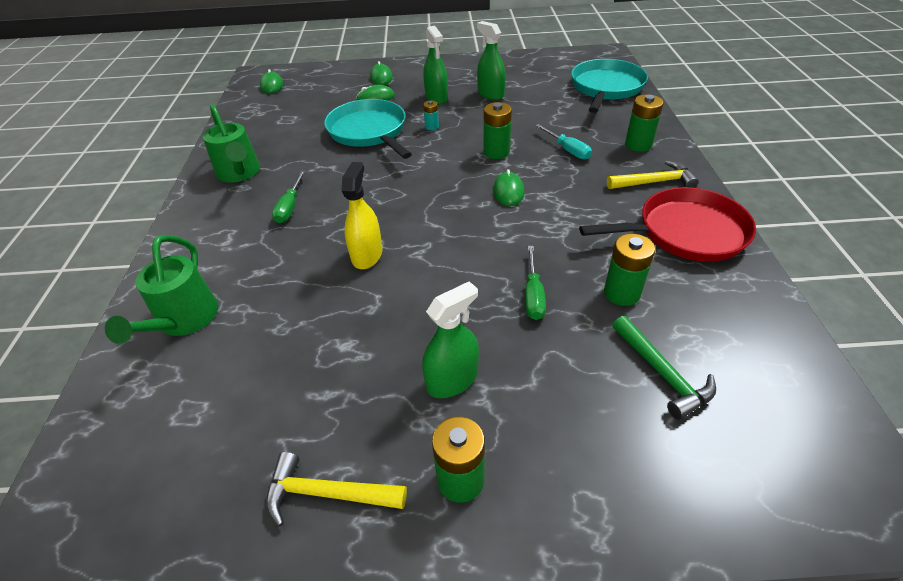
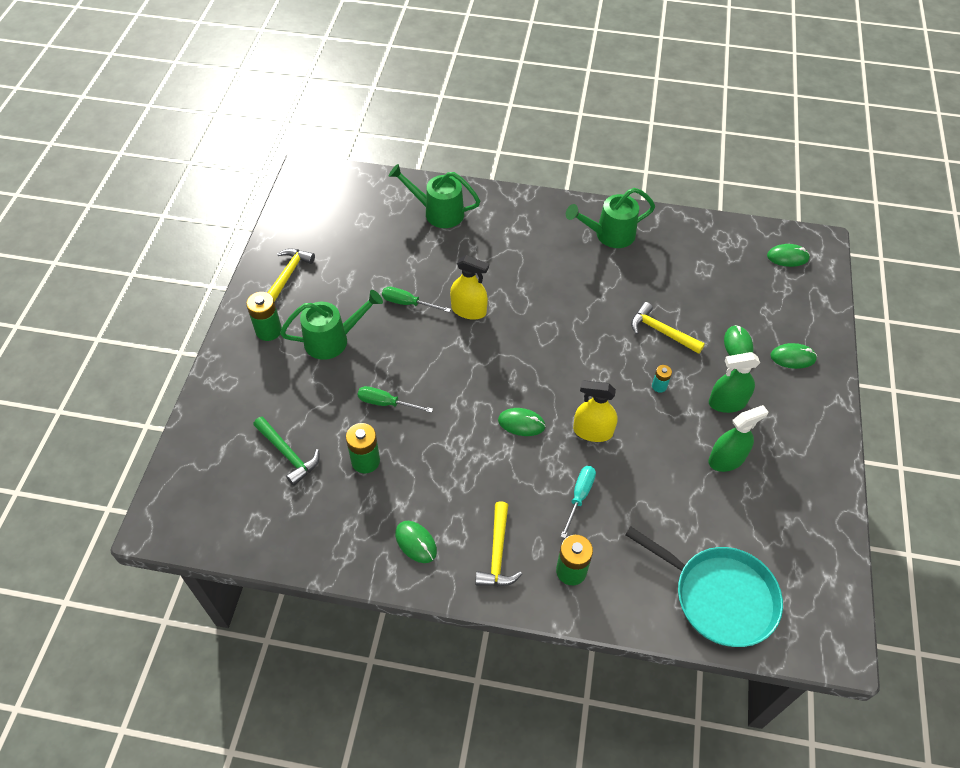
camera: 100 degrees right, 10 degrees up
(290, 207) = (547, 267): green screwdriver -> green screwdriver (408, 303)
(369, 131) = (661, 331): turquoise pan -> yellow hammer
(452, 379) = (333, 340): green spray bottle -> green watering can
(496, 152) = (592, 431): green battery -> yellow spray bottle
(567, 150) = (579, 497): turquoise screwdriver -> turquoise screwdriver turned 135 degrees clockwise
(662, 373) = (288, 454): green hammer -> green hammer turned 120 degrees counterclockwise
(686, 232) = (416, 542): red pan -> green mouse

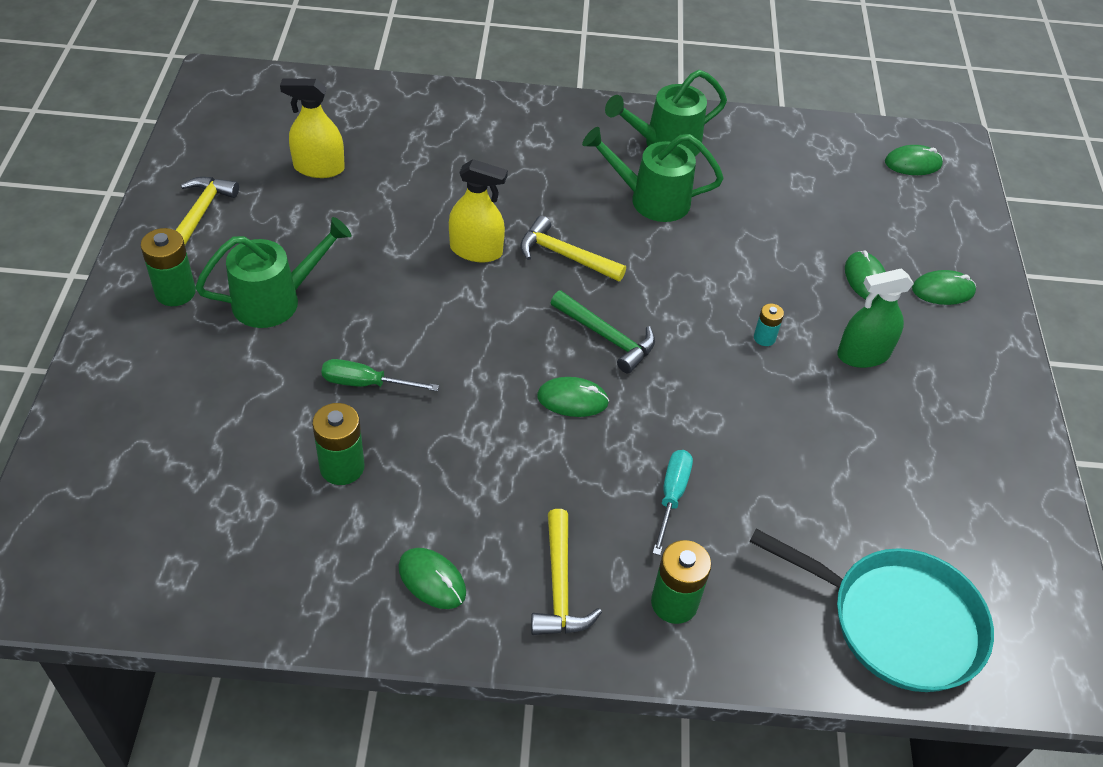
camera: 10 degrees left, 5 degrees down
(288, 454) = (219, 465): green hammer -> green hammer (606, 337)
(408, 303) = (385, 245): green screwdriver -> none
(438, 212) = (416, 124): green watering can -> green watering can (650, 199)
(592, 431) = (678, 404): yellow spray bottle -> yellow spray bottle (319, 168)
(661, 331) = (756, 266): yellow hammer -> yellow hammer (565, 256)
(726, 459) = (875, 430): green spray bottle -> none

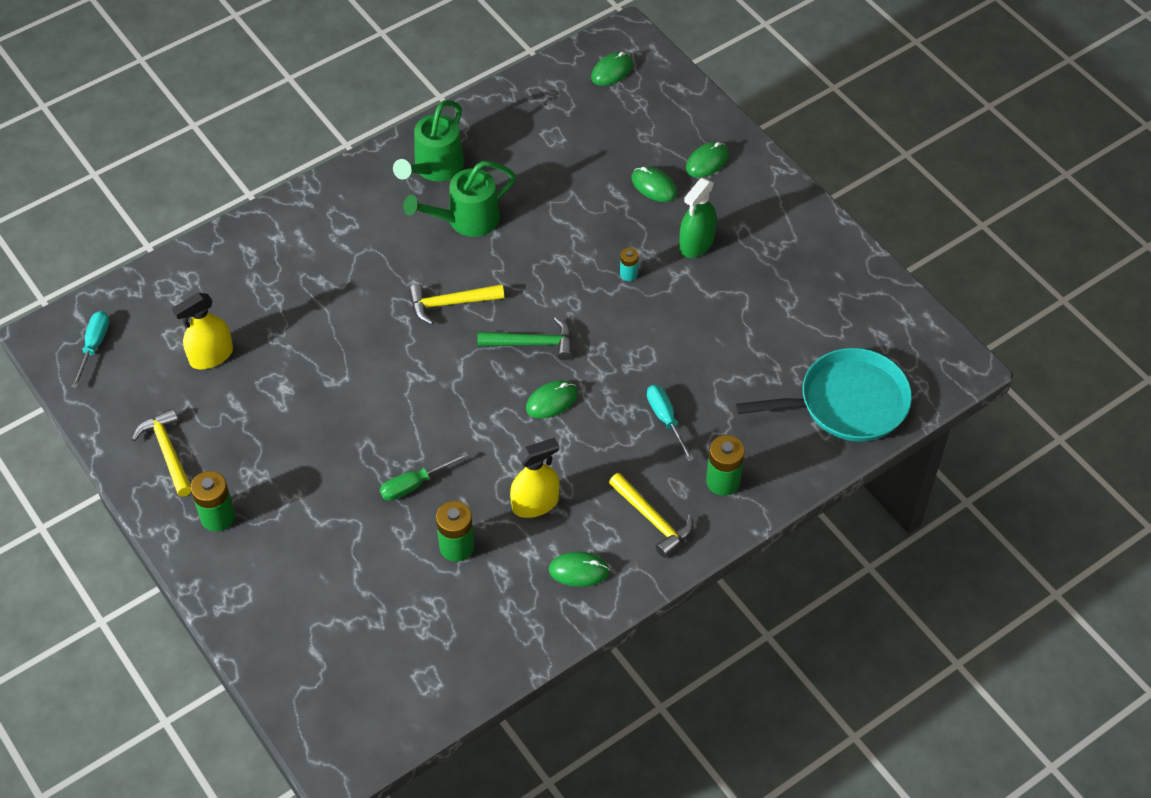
camera: 35 degrees left, 5 degrees up
(241, 105) = (94, 346): none -> turquoise screwdriver
(277, 300) = (293, 472): green watering can -> none
(476, 250) = (388, 341): yellow spray bottle -> yellow spray bottle (535, 503)

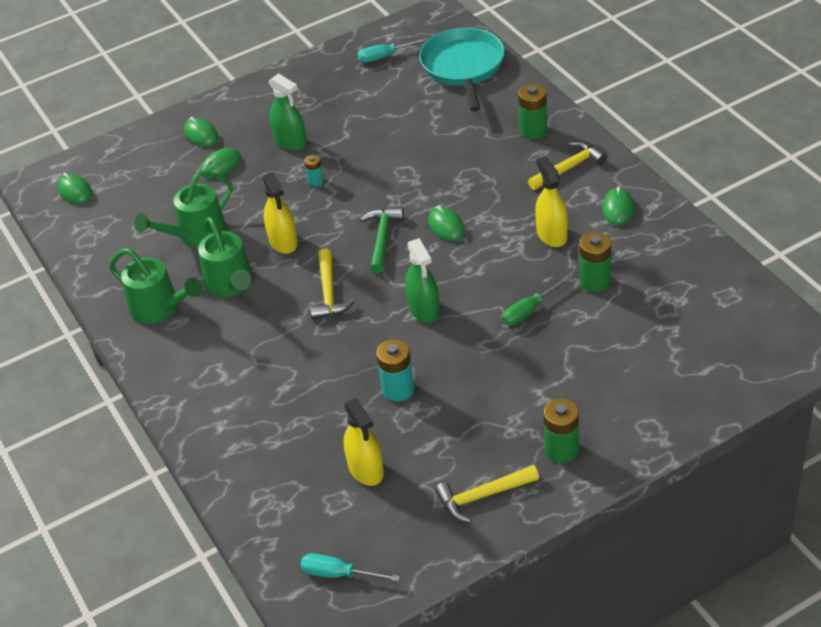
camera: 80 degrees left, 10 degrees down
(310, 374) = (398, 389): none -> turquoise battery
(414, 484) = (529, 310): green screwdriver -> green screwdriver turned 75 degrees clockwise
(422, 388) = (424, 309): none -> green spray bottle
(530, 256) = (283, 241): none -> yellow spray bottle
(541, 181) = (196, 235): none -> green watering can
(665, 419) = (471, 160): turquoise screwdriver -> turquoise screwdriver (384, 56)

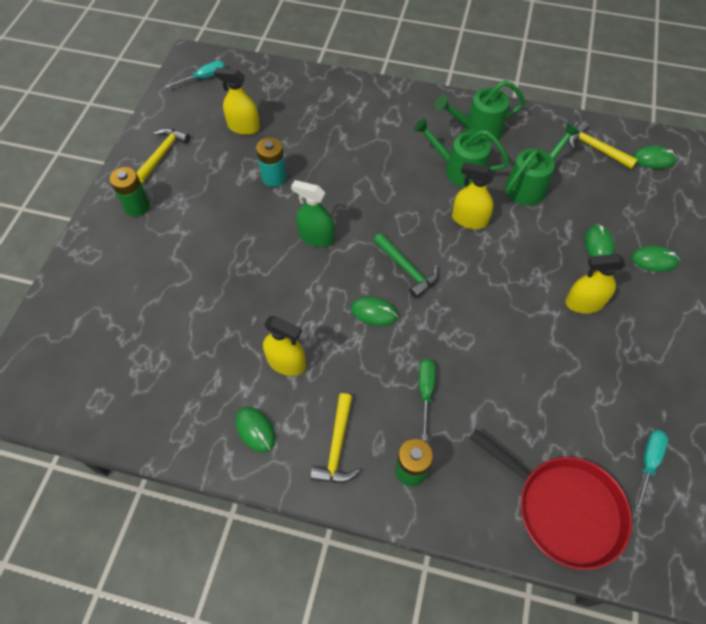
camera: 130 degrees right, 15 degrees up
(196, 235) = (530, 185): green watering can -> green watering can turned 45 degrees clockwise
(290, 142) = (584, 303): green spray bottle -> yellow spray bottle
(316, 181) = (516, 282): turquoise battery -> none
(329, 293) = (391, 206): yellow hammer -> yellow hammer (596, 148)
(463, 67) = (564, 509): turquoise pan -> red pan
(529, 310) = (242, 284): green screwdriver -> green screwdriver (425, 392)
(595, 281) = (215, 342): green battery -> none

